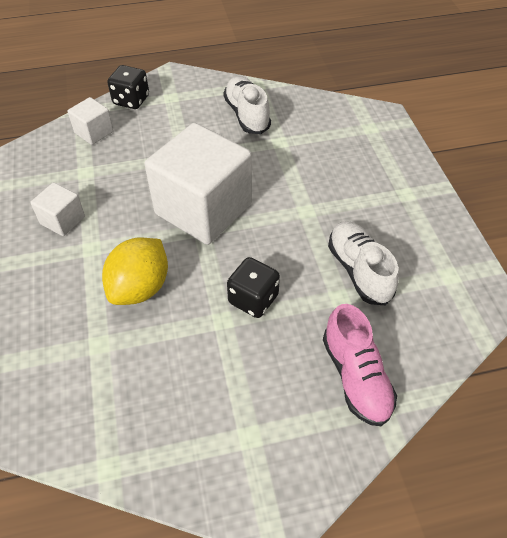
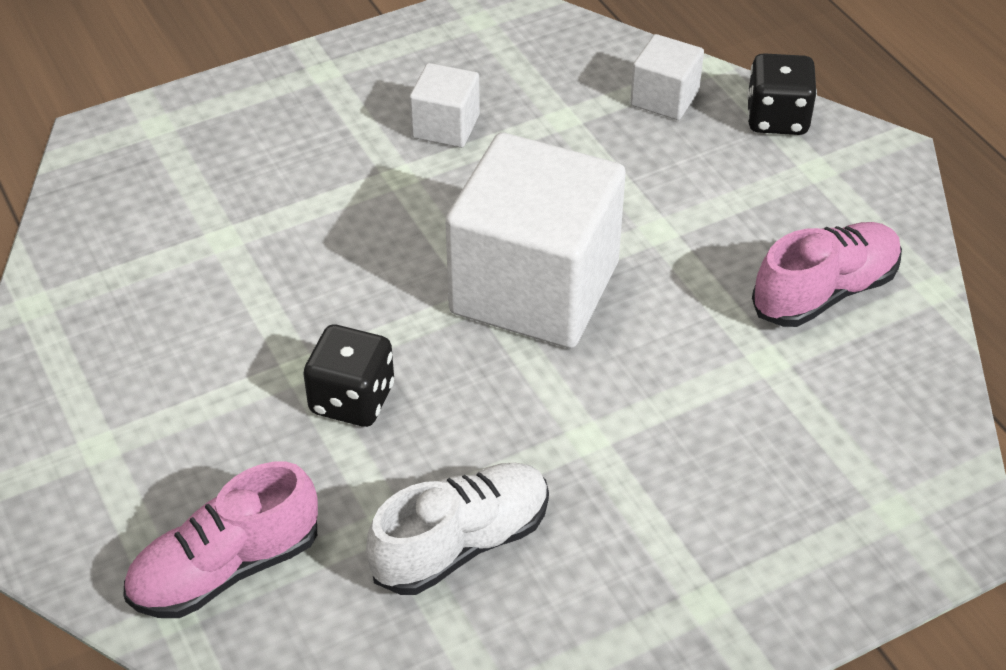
camera: 75 degrees right, 5 degrees down
(140, 287) = (337, 254): yellow lemon -> none
(247, 115) = (825, 292): white shoe -> pink shoe

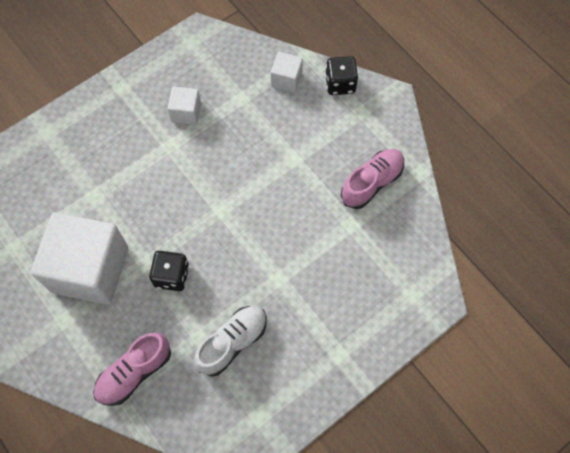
camera: 10 degrees left, 20 degrees up
(534, 288) = (242, 201): white cube -> white cube (90, 269)

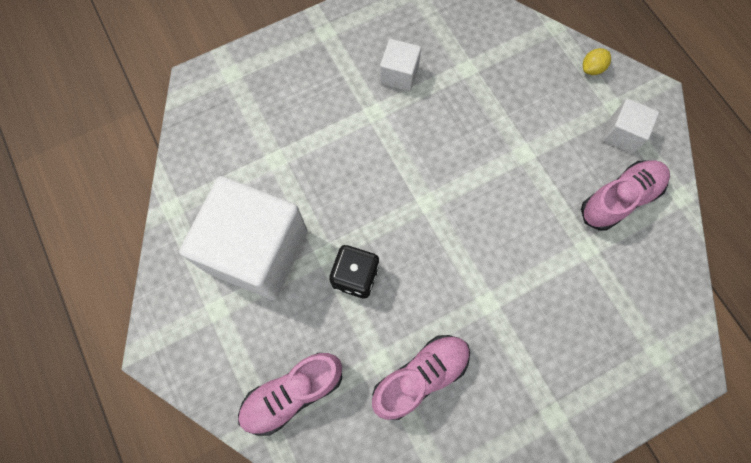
camera: 10 degrees right, 5 degrees up
(232, 342) = (420, 376): white shoe -> pink shoe
(286, 79) = (526, 53): white cube -> white cube (622, 134)
(340, 84) = (592, 68): black dice -> yellow lemon

